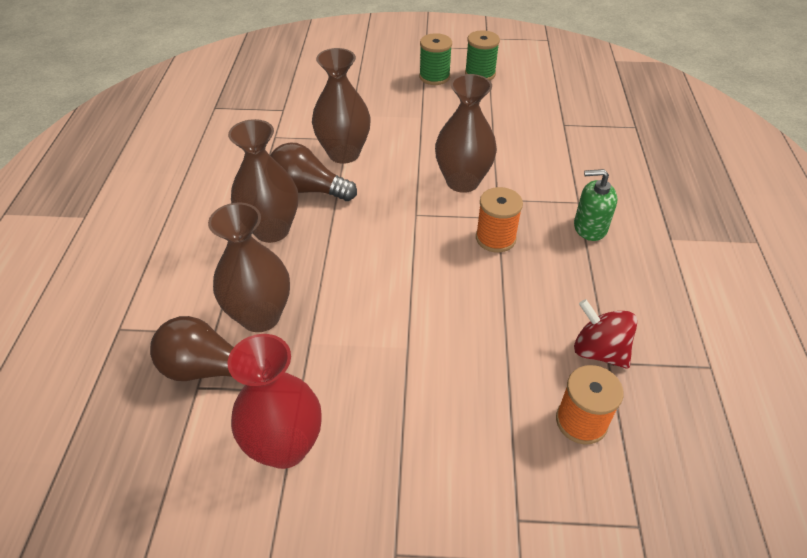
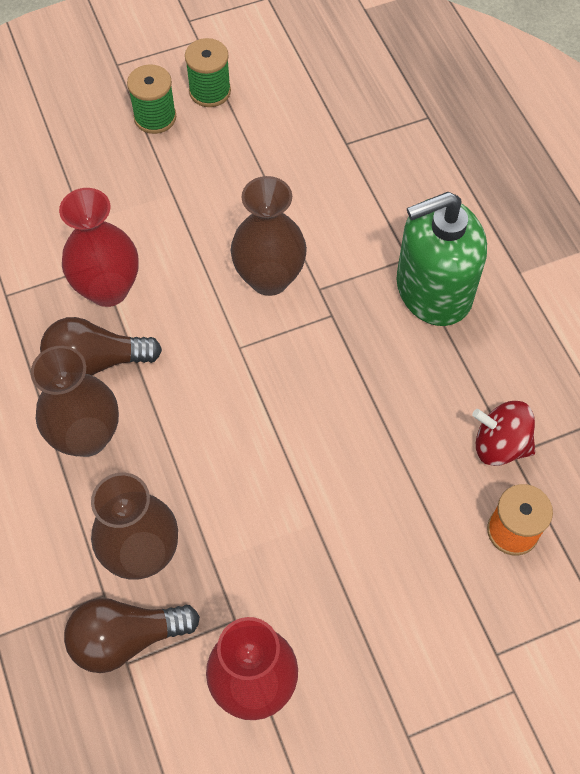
camera: 25 degrees left, 15 degrees up
(344, 153) = (108, 289): brown vase -> red vase
(495, 238) = (341, 345): orange spool -> none
(589, 227) = (433, 290): green soap dispenser -> green soap dispenser, size x1.89

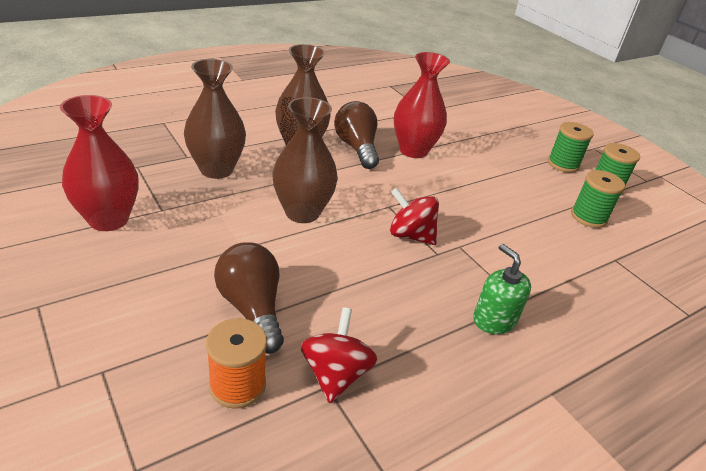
camera: 75 degrees right, 25 degrees down
(126, 638) = (155, 165): brown light bulb -> brown light bulb (252, 308)
(269, 278) = (456, 219): brown vase -> brown vase (302, 212)
(271, 137) = (588, 217): none -> green spool
(298, 336) = (410, 235): none -> red spinning top
(433, 290) = (494, 320): green soap dispenser -> green soap dispenser, size x0.53

